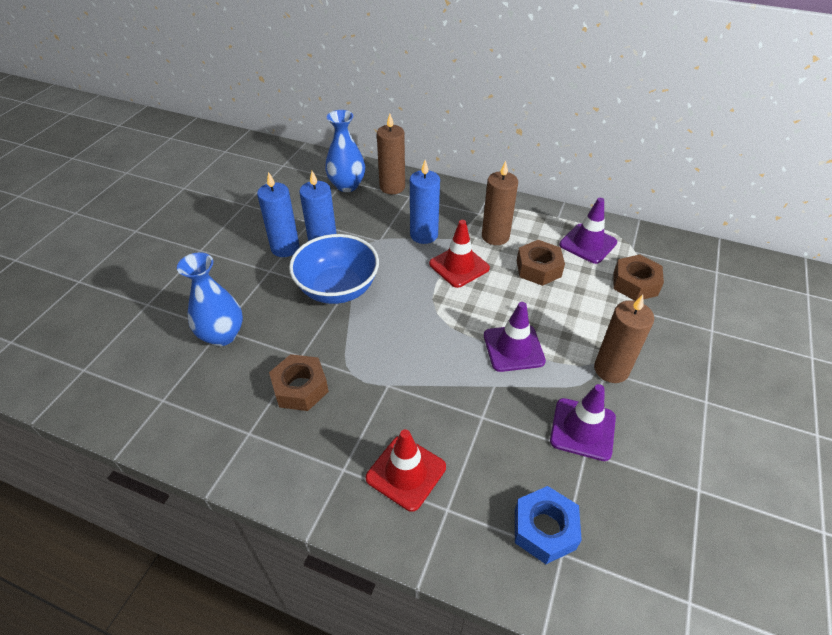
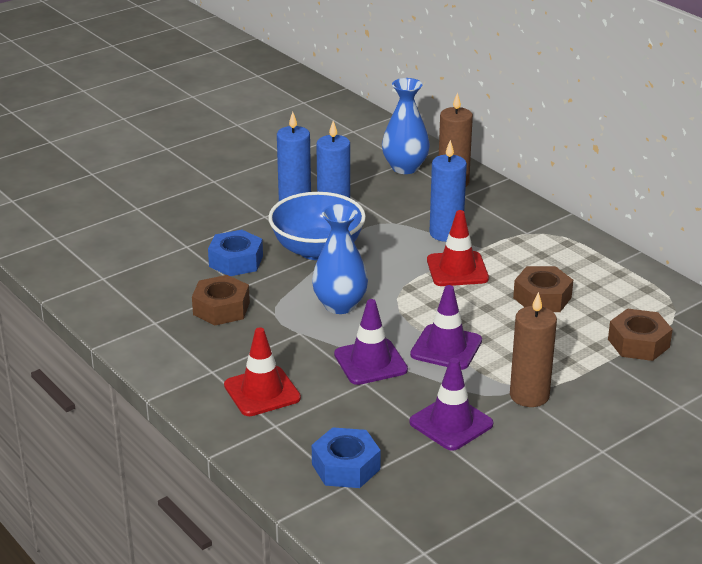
camera: 30 degrees right, 15 degrees down
(222, 335) = (184, 251): blue vase -> blue vase (340, 305)
(277, 328) = (236, 261): none -> blue nut
(495, 236) = (523, 257): brown candle -> none
(588, 244) = (624, 295): purple traffic cone -> purple traffic cone (370, 362)

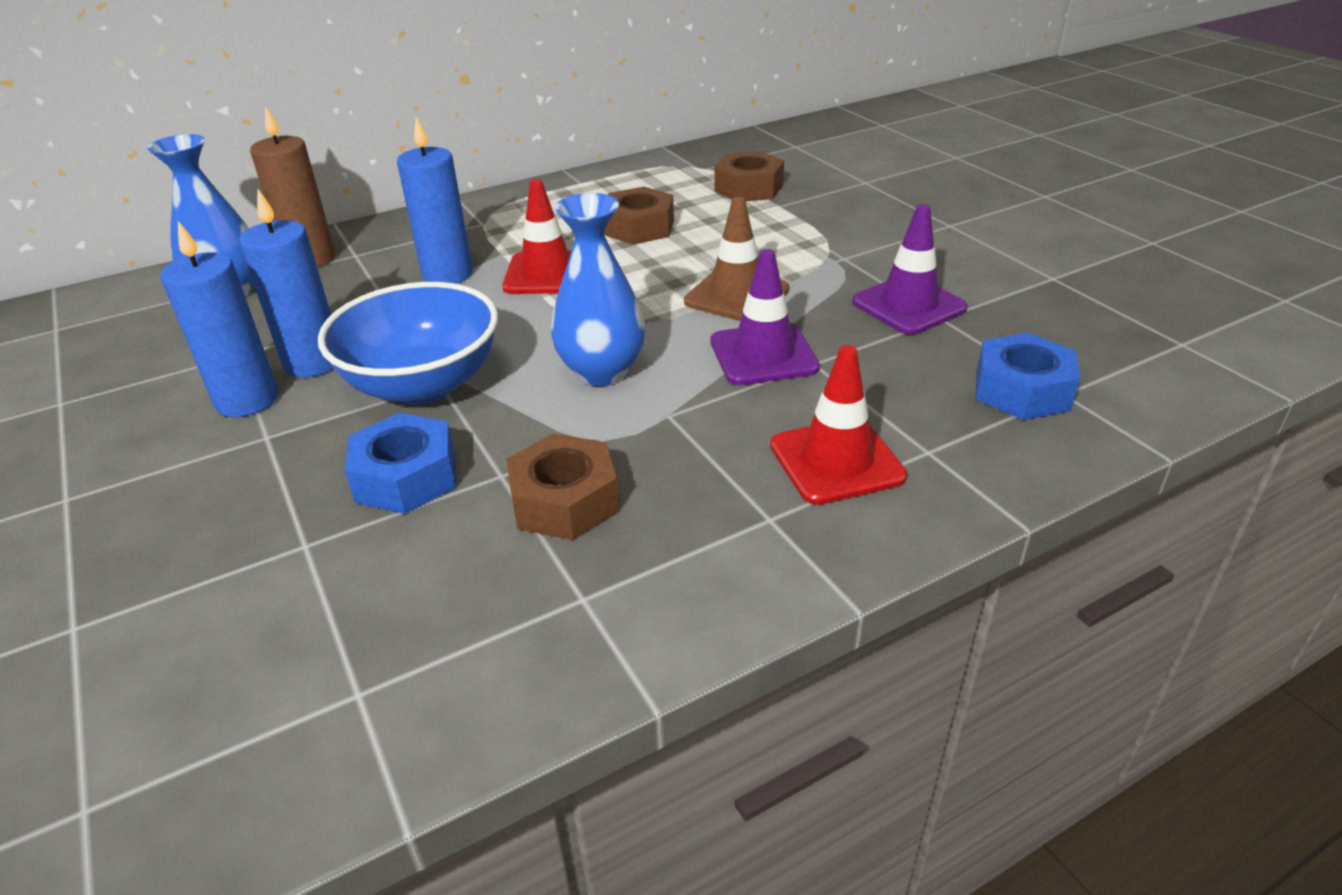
camera: 80 degrees left, 5 degrees up
(446, 348) = (736, 296): purple traffic cone -> brown traffic cone
(529, 395) = (847, 253): brown candle -> none

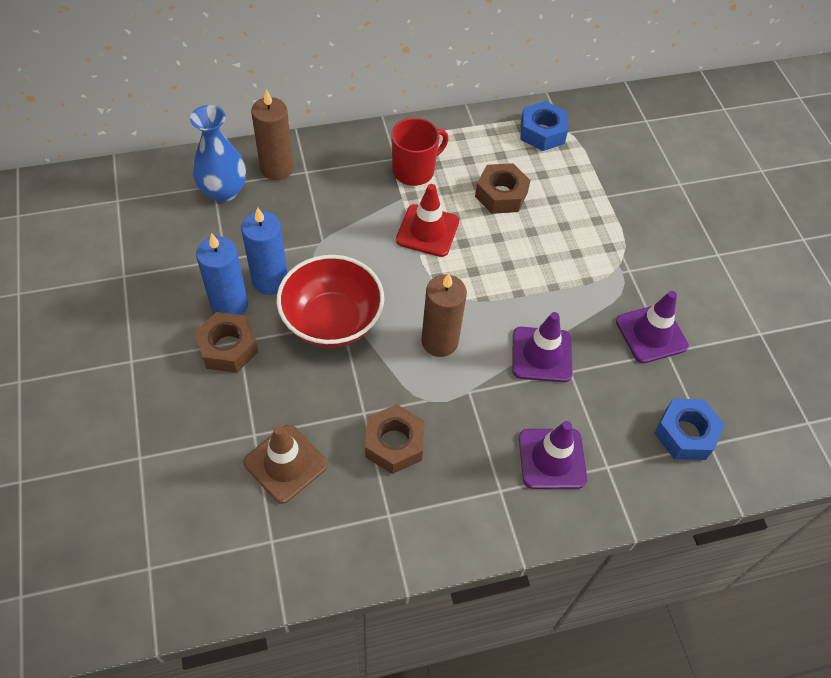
camera: 10 degrees right, 20 degrees up
(406, 477) = (312, 399): blue nut -> blue nut (542, 132)
(423, 384) = (332, 321): blue bowl -> red bowl
(447, 274) = (363, 212): blue candle -> none
(512, 228) = (414, 171): none -> red mug
(602, 372) = (439, 341): blue vase -> brown candle
(736, 296) = (544, 291): brown traffic cone -> brown traffic cone (285, 463)
(748, 188) = (592, 168): brown nut -> brown nut (228, 348)
(836, 461) = (552, 458): red traffic cone -> purple traffic cone

